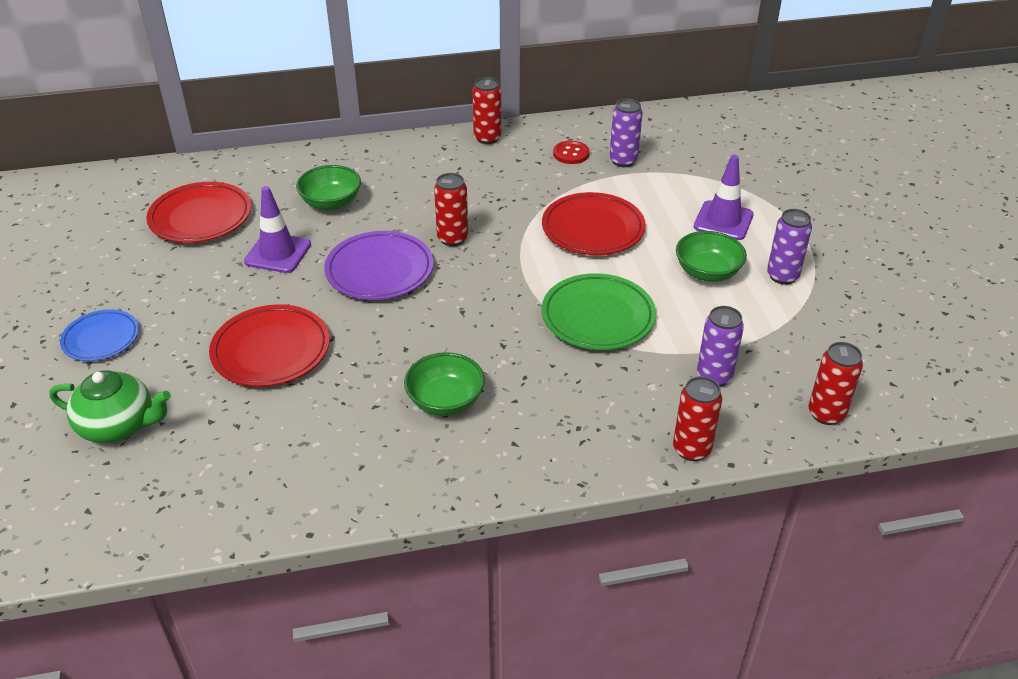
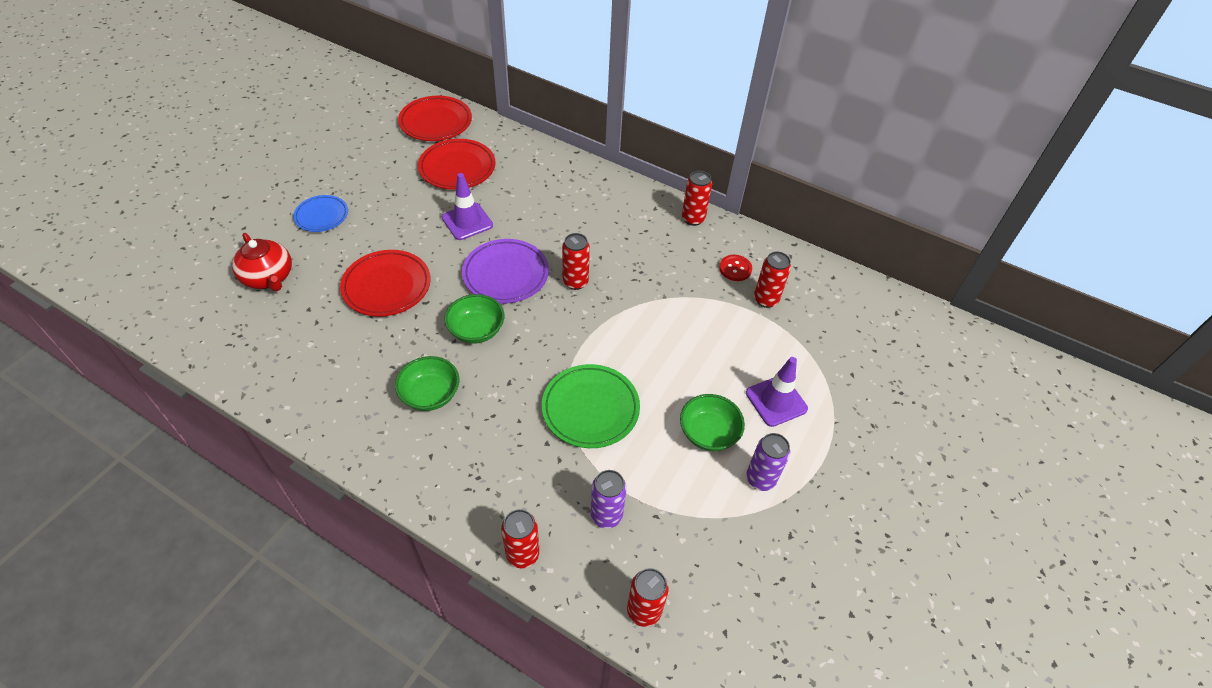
camera: 40 degrees right, 10 degrees up
(119, 425) = (269, 277): green teapot -> red teapot
(331, 203) = (537, 205): green bowl -> green bowl (476, 330)
(593, 229) = (673, 339): red plate -> red plate (436, 122)
(623, 161) = (766, 300): purple can -> red can

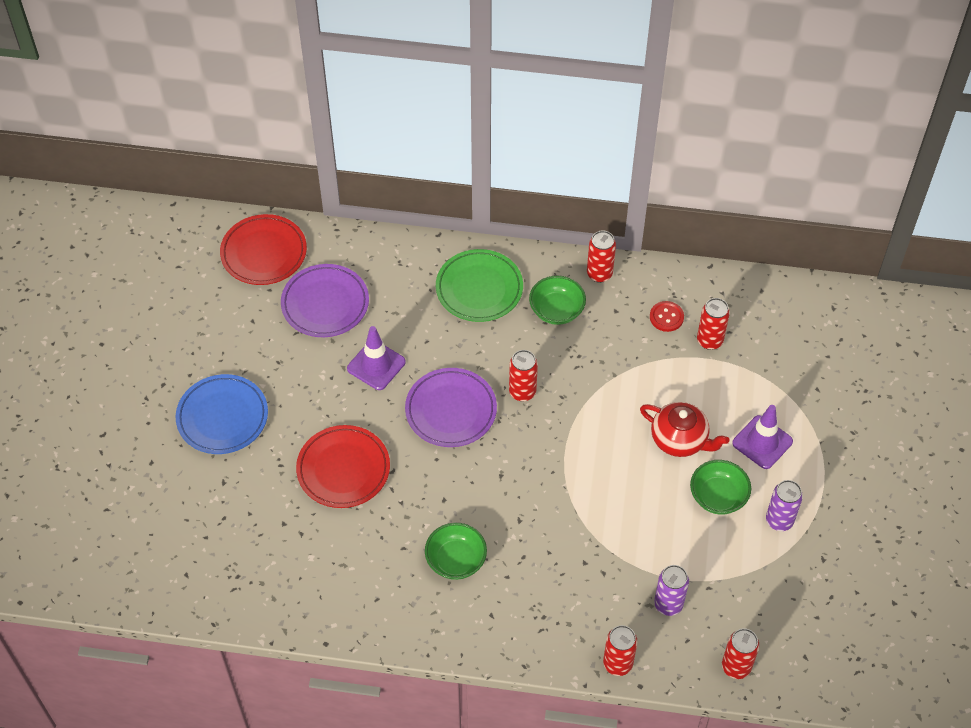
camera: 20 degrees left, 5 degrees up
(269, 277) = (220, 506): red teapot -> red teapot (680, 439)
(322, 216) = (222, 417): blue plate -> blue plate, size x1.55
(457, 168) = (325, 304): red plate -> purple plate
(476, 330) = (458, 480): green bowl -> green bowl (556, 310)
(590, 409) = (605, 515): green plate -> green plate (479, 289)

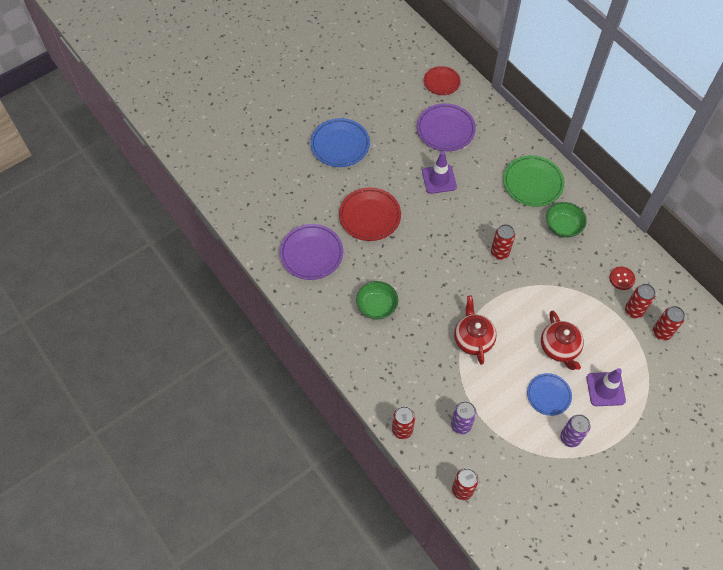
camera: 45 degrees right, 5 degrees up
(264, 253) = (441, 82): red plate -> red plate, size x0.65
(451, 410) = (453, 231): purple plate -> purple plate (311, 254)
(589, 505) = (473, 339): none -> red teapot
(599, 274) = (607, 226): red can -> red can (661, 332)
(718, 496) = (548, 395): green bowl -> blue plate

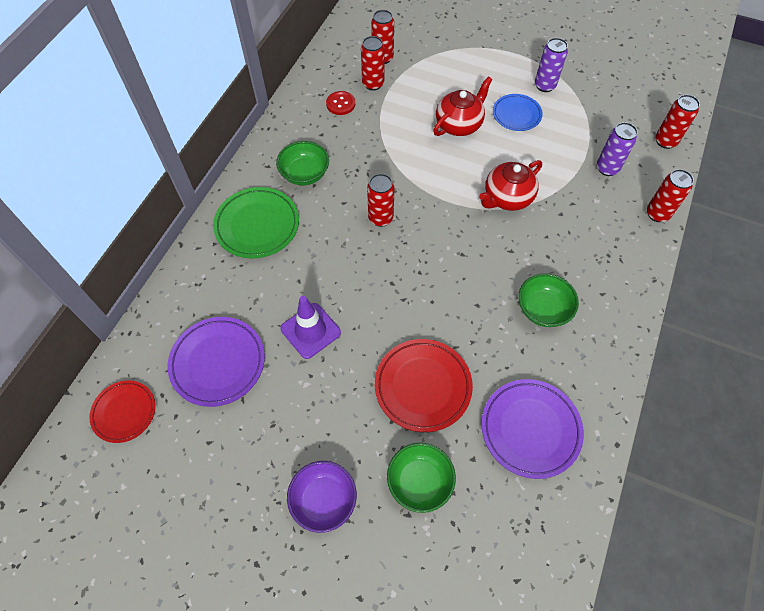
camera: 120 degrees left, 0 degrees up
(320, 188) = (419, 481): none -> green bowl
(340, 145) = (324, 500): blue plate -> purple bowl
(605, 389) = (474, 77): purple traffic cone -> none

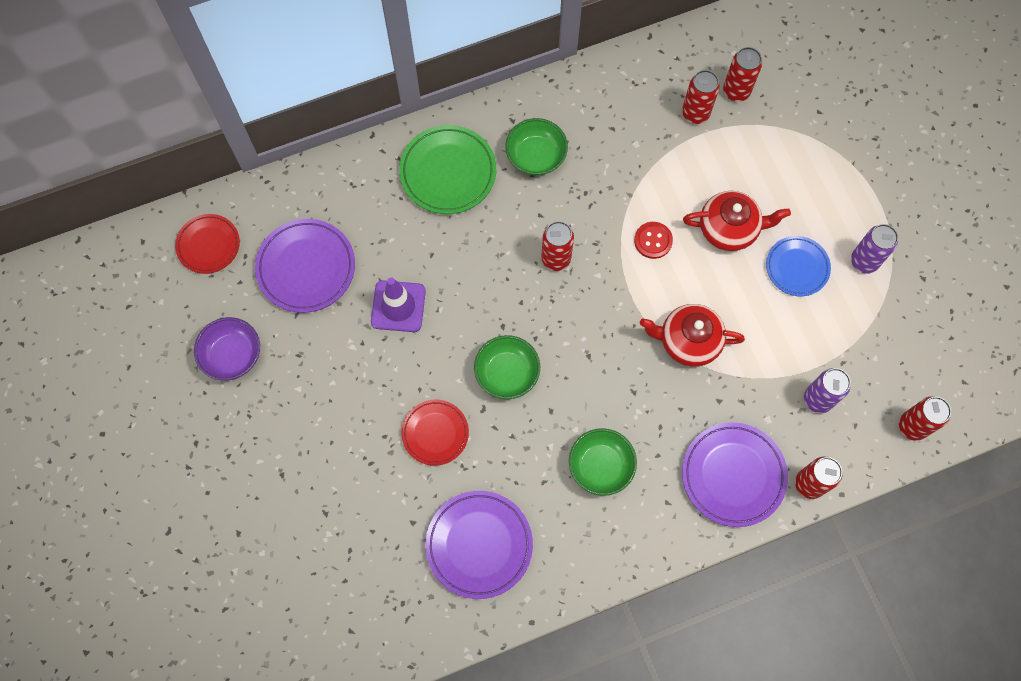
camera: 45 degrees right, 10 degrees up
(324, 500) = (280, 445): purple bowl -> purple bowl (232, 355)
(340, 104) = (642, 110): red button -> red button (653, 241)
(419, 481) = (357, 499): green bowl -> green bowl (507, 373)
(423, 386) = (435, 433): red plate -> red plate, size x0.65
(616, 245) = (733, 475): none -> purple plate

